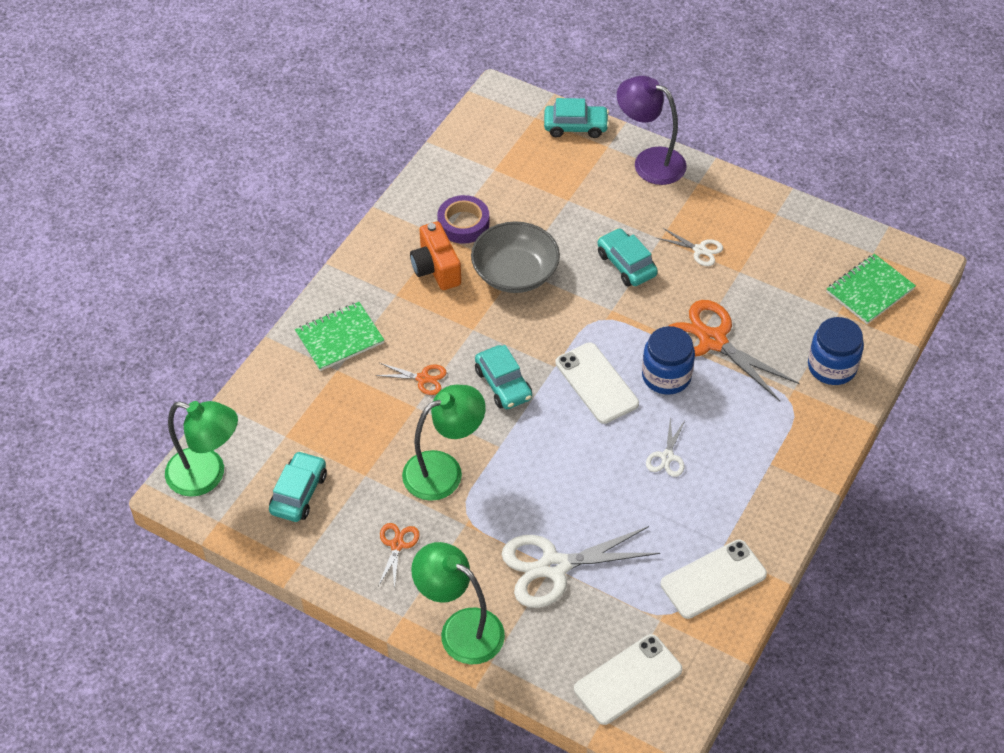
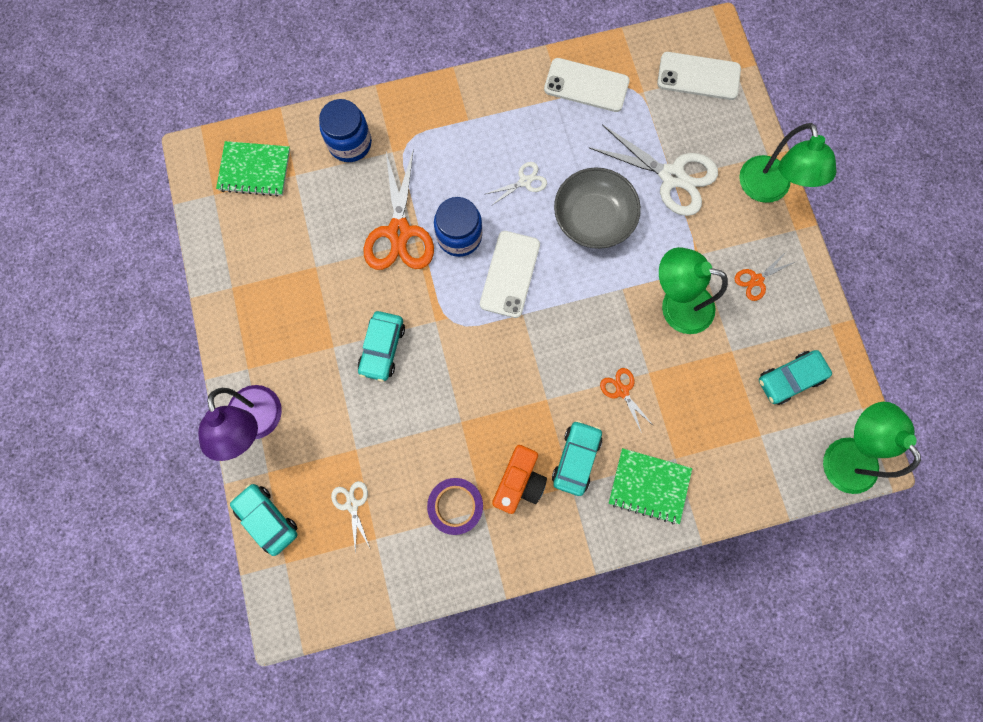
camera: 135 degrees left, 25 degrees up
(503, 384) = (572, 333): turquoise car -> turquoise car (576, 458)
(515, 273) = (466, 419): grey bowl -> grey bowl (593, 218)
(700, 250) = (319, 310): white scissors -> white scissors (352, 504)

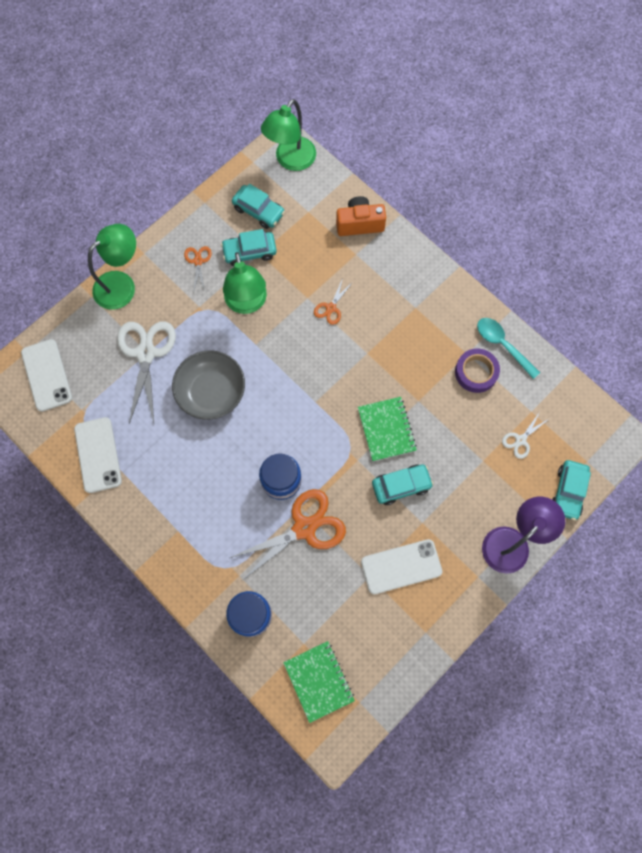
camera: 120 degrees left, 5 degrees down
(469, 558) = (502, 345): none -> turquoise spoon
(510, 274) = (290, 427): white phone -> white phone (401, 566)
(518, 481) = (434, 341): orange camera -> orange camera (359, 224)
(525, 181) = (208, 457): white scissors -> none
(576, 458) = (395, 313): turquoise car -> turquoise car (249, 252)
(649, 486) = (384, 261): green notebook -> green notebook (386, 429)
(756, 280) = (198, 261): orange scissors -> orange scissors turned 120 degrees counterclockwise

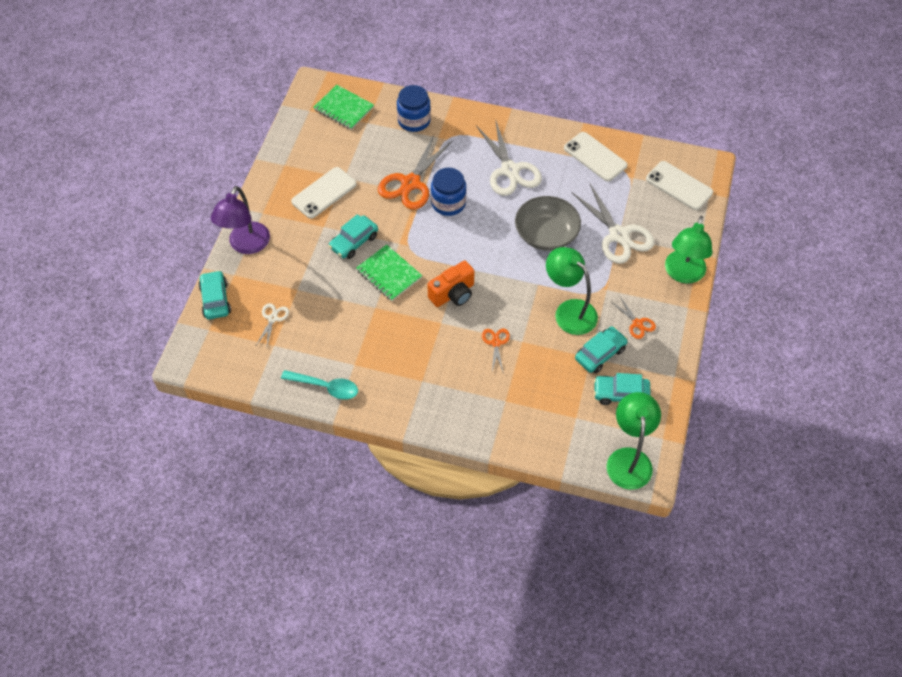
camera: 150 degrees right, 15 degrees down
(194, 486) = (510, 170): none -> white scissors
(359, 224) = (520, 430): orange camera -> orange camera (453, 294)
(476, 372) = (338, 353): purple tape -> none

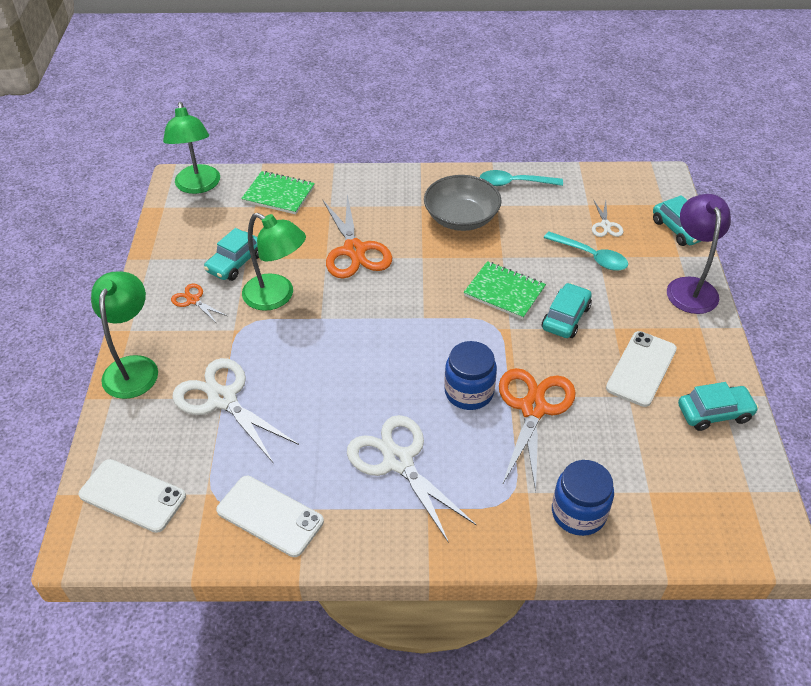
camera: 165 degrees right, 10 degrees down
(304, 290) = (591, 256): none -> turquoise spoon
(344, 109) = (699, 507): green notebook -> green notebook (278, 194)
(453, 294) = (420, 287): orange camera -> none
(495, 343) = (354, 251): orange scissors -> orange scissors, size x2.06
(546, 234) = (323, 379): grey bowl -> grey bowl (461, 218)
(620, 394) = (209, 233): turquoise car -> turquoise car (714, 413)

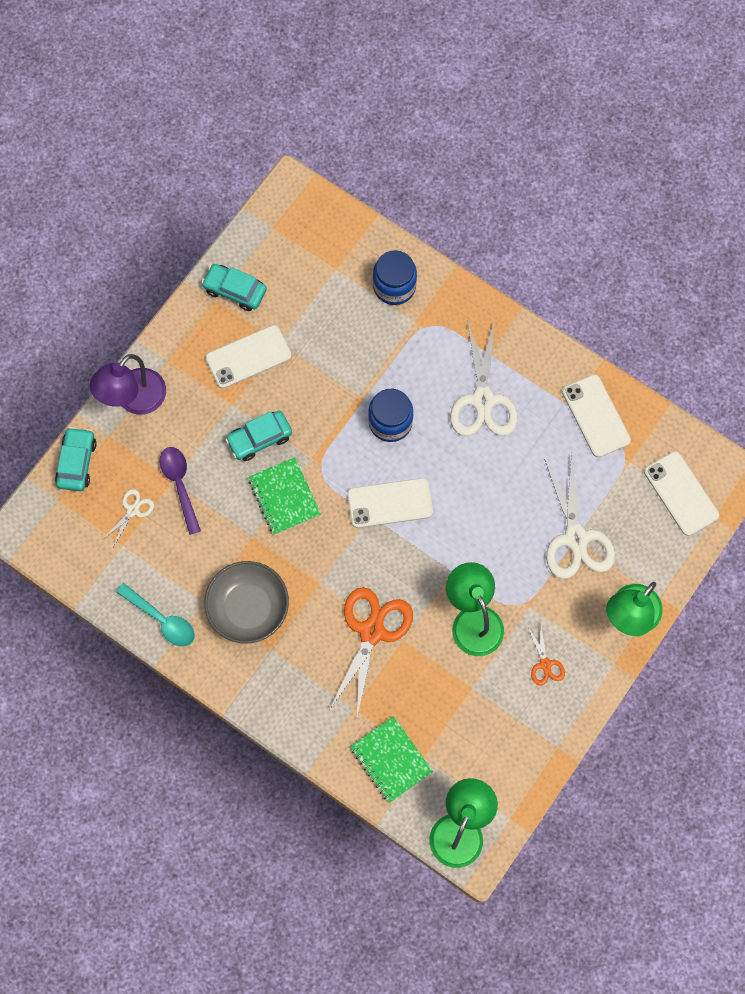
camera: 145 degrees left, 25 degrees up
(235, 263) = (485, 688): turquoise car -> none
(414, 334) = (390, 503): none -> white phone
(533, 408) = (356, 378): orange scissors -> none
(591, 256) = (179, 485): turquoise spoon -> purple spoon

